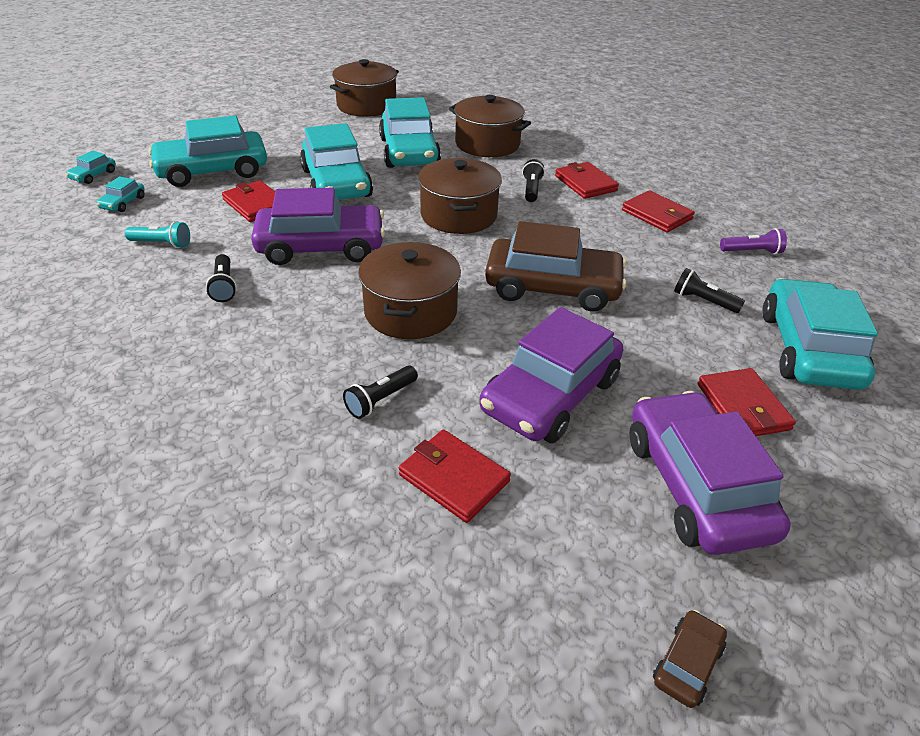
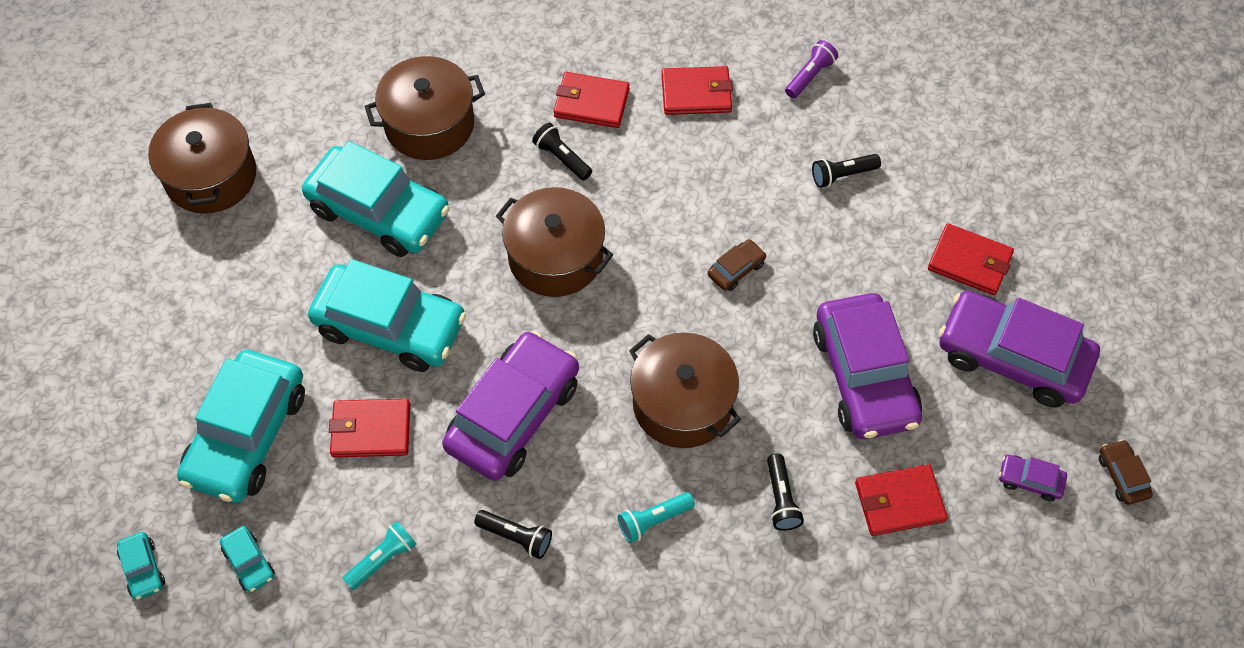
camera: 50 degrees left, 20 degrees up
(295, 341) = (653, 520): none -> turquoise flashlight
(552, 287) = (736, 269): brown car -> brown car, size x0.41
(584, 572) = (1030, 480): none -> purple car
(808, 349) = (948, 161): turquoise car -> none

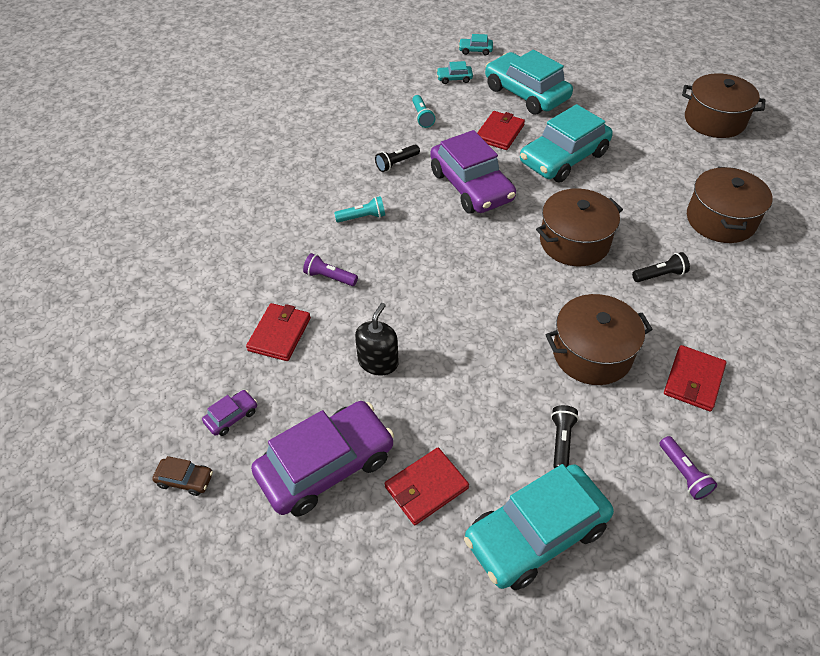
camera: 120 degrees right, 10 degrees down
(379, 211) = (654, 177): turquoise car -> turquoise car (536, 533)
(591, 103) = (708, 311): red wallet -> none
(653, 520) = (362, 217): turquoise flashlight -> turquoise flashlight turned 75 degrees clockwise
(682, 404) = (426, 259): brown pot -> brown pot (592, 353)
(736, 269) = (510, 330): brown car -> none
(781, 499) = (329, 277): black flashlight -> purple flashlight
(864, 376) = (378, 362): purple car -> black soap dispenser

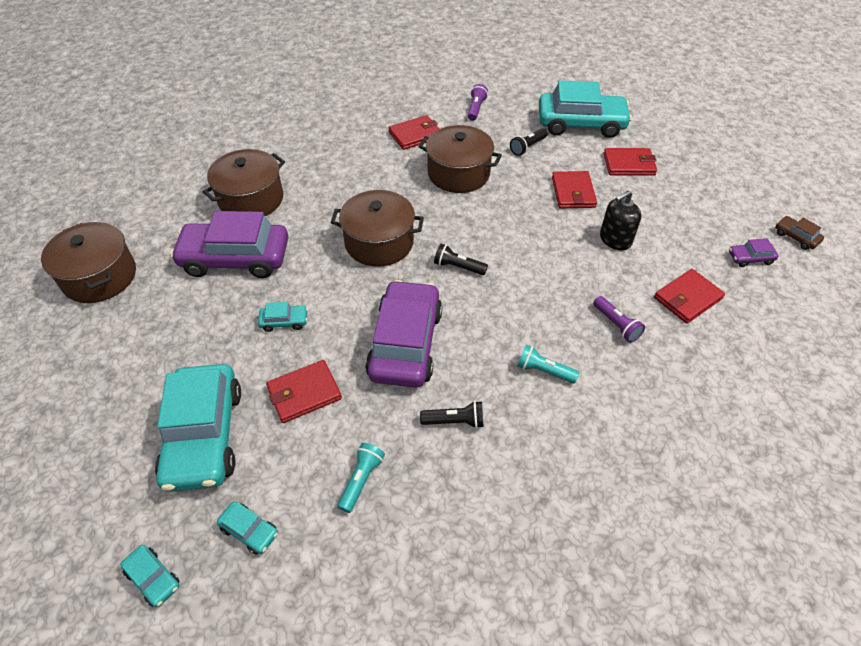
camera: 145 degrees left, 0 degrees up
(326, 465) = (689, 201): purple car -> purple car (235, 258)
(459, 399) = (573, 192): none -> red wallet
(563, 158) = (284, 321): turquoise car -> turquoise car, size x0.41
(660, 275) = (351, 190): black flashlight -> black flashlight (458, 267)

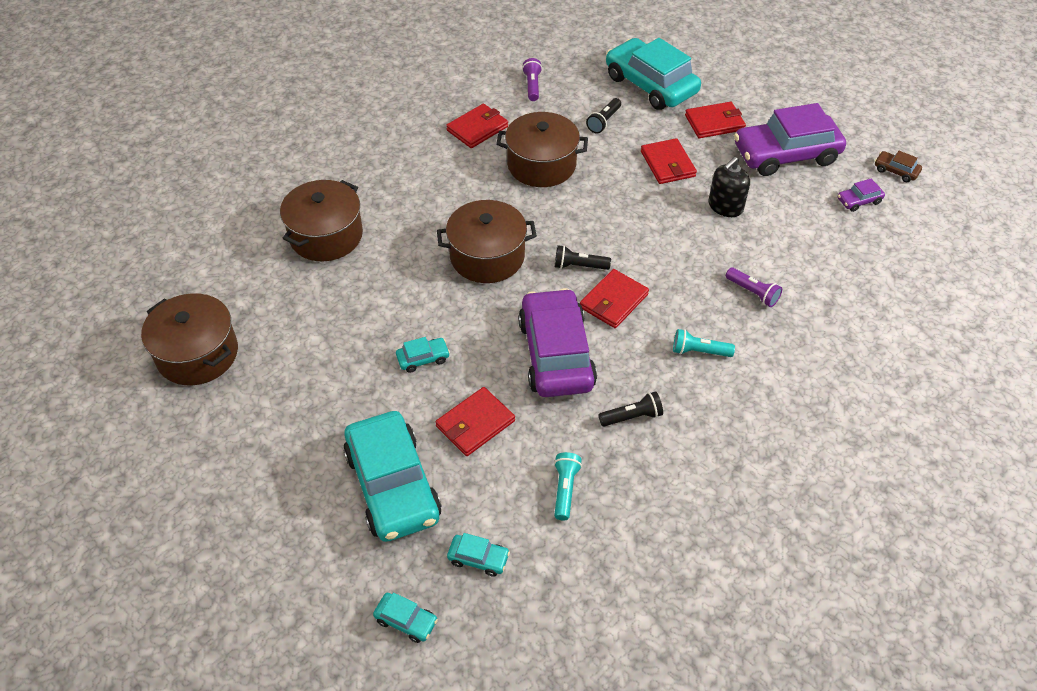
camera: 15 degrees left, 0 degrees up
(235, 258) = (340, 304): purple car -> purple car (785, 154)
(580, 124) = (650, 85): turquoise car -> turquoise car turned 120 degrees counterclockwise
(687, 298) = (811, 253): red wallet -> red wallet (613, 301)

